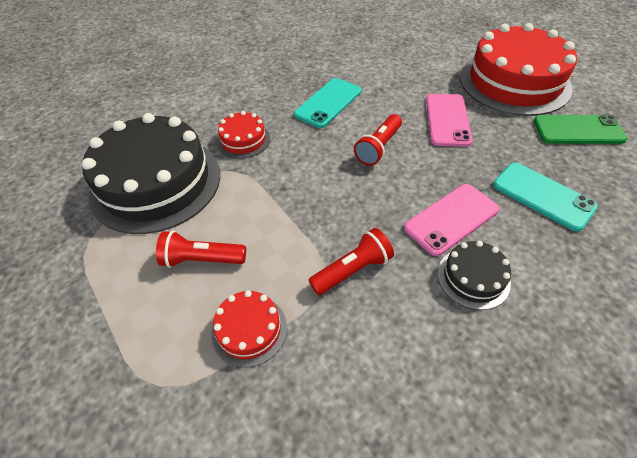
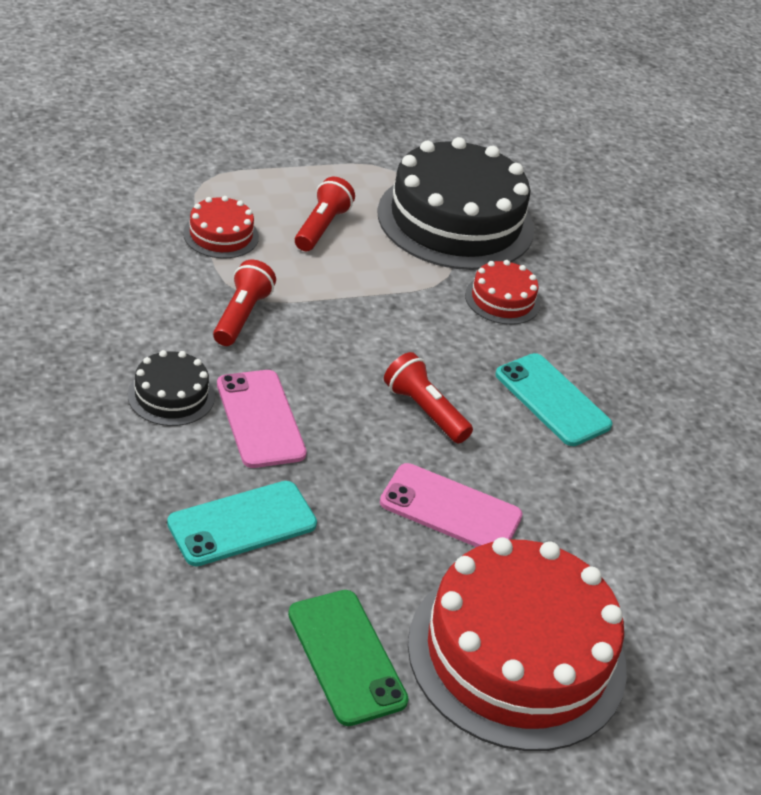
camera: 100 degrees right, 10 degrees down
(352, 270) = (241, 316): red flashlight -> red flashlight turned 150 degrees counterclockwise
(578, 130) = (346, 657): green phone -> green phone turned 45 degrees counterclockwise

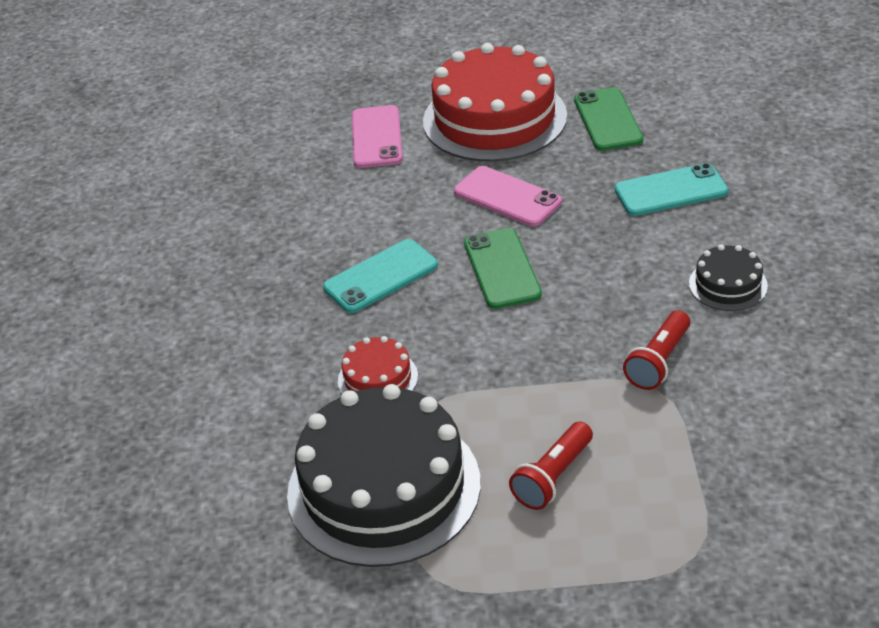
camera: 155 degrees left, 0 degrees up
(221, 235) = (675, 465): red cake -> none
(260, 419) = (649, 264): pink phone -> pink phone (376, 137)
(424, 411) = (502, 269): red flashlight -> green phone
(552, 400) = (381, 276): turquoise phone -> turquoise phone turned 75 degrees clockwise

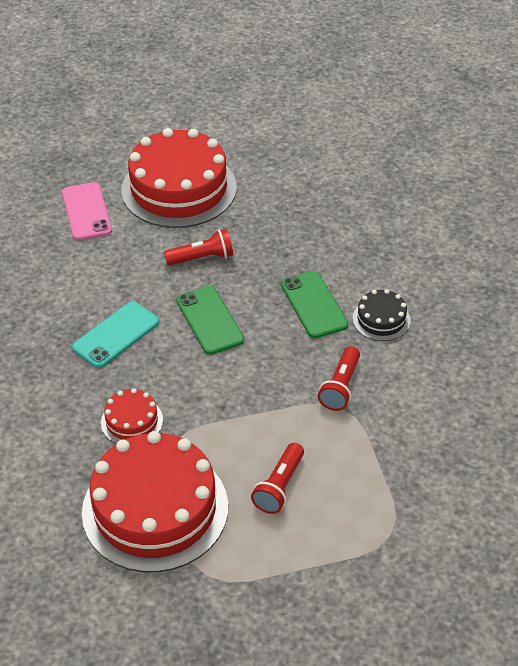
camera: 15 degrees left, 5 degrees up
(384, 487) = (155, 509): black cake -> red cake
(507, 197) = (202, 258): pink phone -> red flashlight
(608, 120) = (268, 184): green phone -> green phone (314, 305)
(670, 191) = (327, 243): turquoise phone -> none

